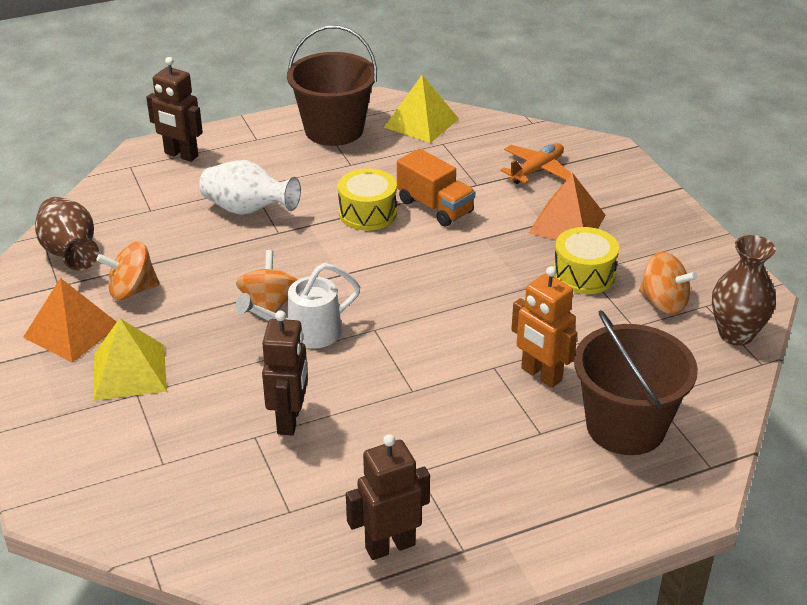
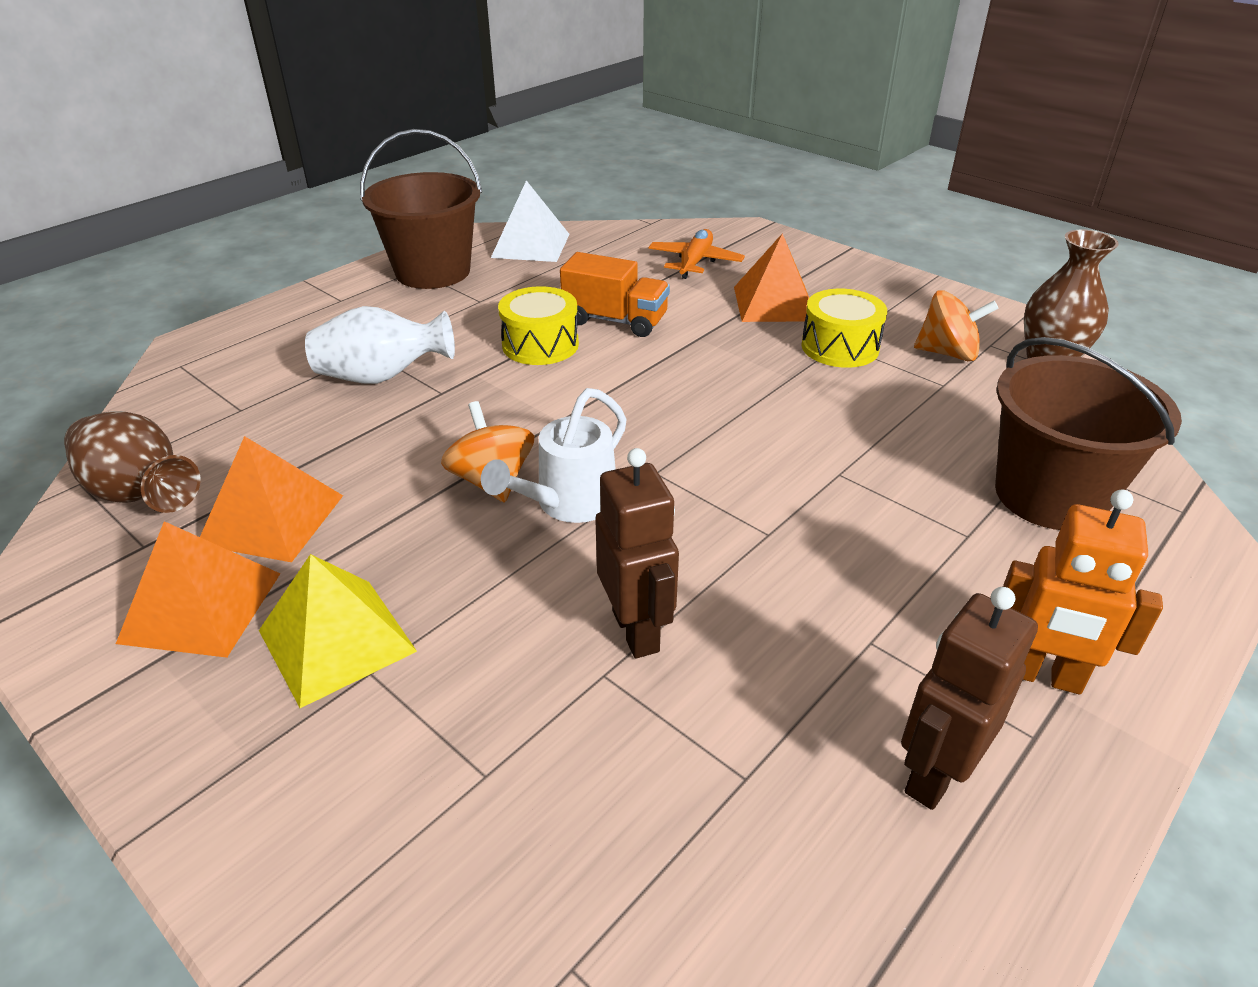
camera: 25 degrees left, 0 degrees up
(132, 290) = (271, 519): orange spinning top -> orange pyramid
(181, 155) = (247, 337): brown robot -> none
(421, 123) = (530, 245): yellow pyramid -> white pyramid
(541, 375) = (900, 466): orange robot -> orange robot (1042, 676)

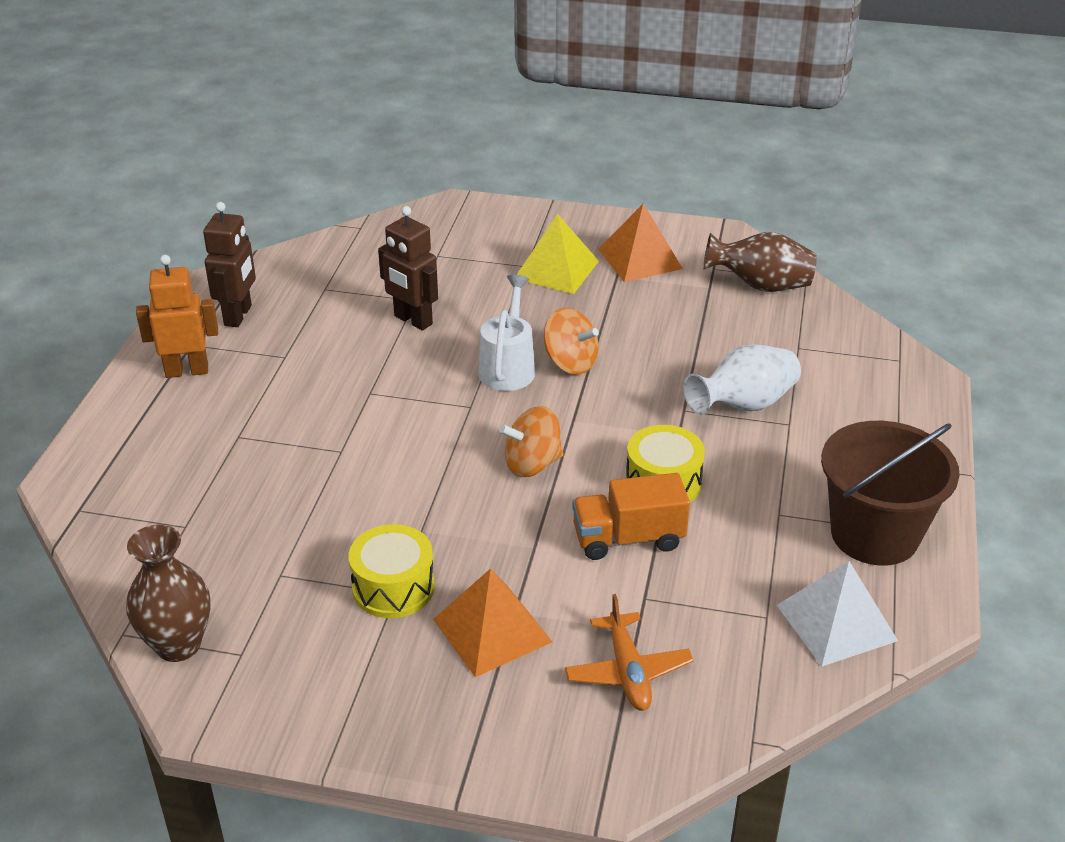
camera: 150 degrees right, 0 degrees up
(271, 519) = (668, 300): orange pyramid -> none
(947, 353) = (284, 621): orange spinning top -> orange spinning top (532, 464)
(1050, 495) = (180, 487): brown bucket -> none

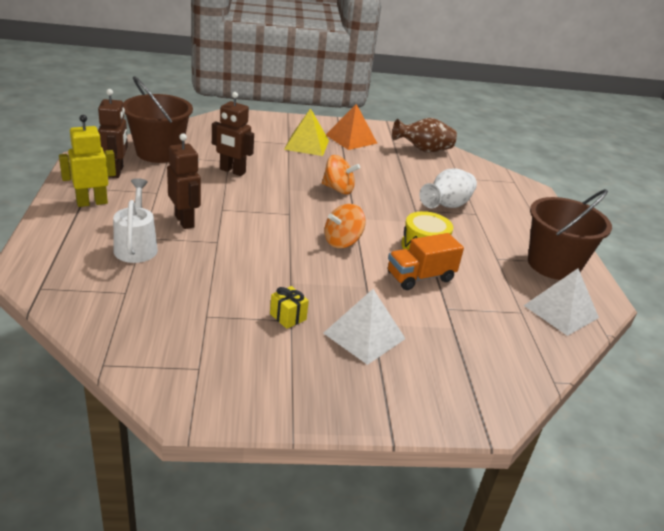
camera: 20 degrees left, 5 degrees down
(178, 645) = (149, 367): brown vase -> none
(187, 371) = (92, 202): orange robot -> yellow robot
(307, 411) = (185, 221): none -> brown robot
(313, 280) = (159, 152): none -> brown bucket
(393, 587) = (288, 317): yellow drum -> yellow gift
(492, 630) = (364, 336): orange pyramid -> white pyramid
(508, 366) = (302, 192): white watering can -> white watering can (136, 246)
(627, 671) = (460, 350): orange plane -> none

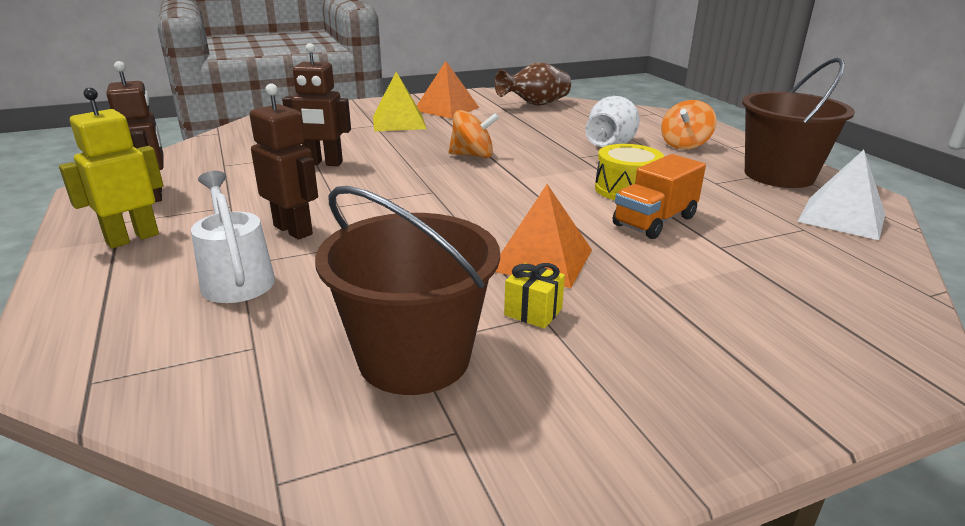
camera: 15 degrees left, 5 degrees down
(159, 152) = (208, 163): brown bucket -> brown bucket (414, 357)
(321, 284) = (542, 260): none -> orange pyramid
(342, 242) = (526, 206): orange spinning top -> orange spinning top (684, 145)
(364, 336) = (657, 307): white pyramid -> none

